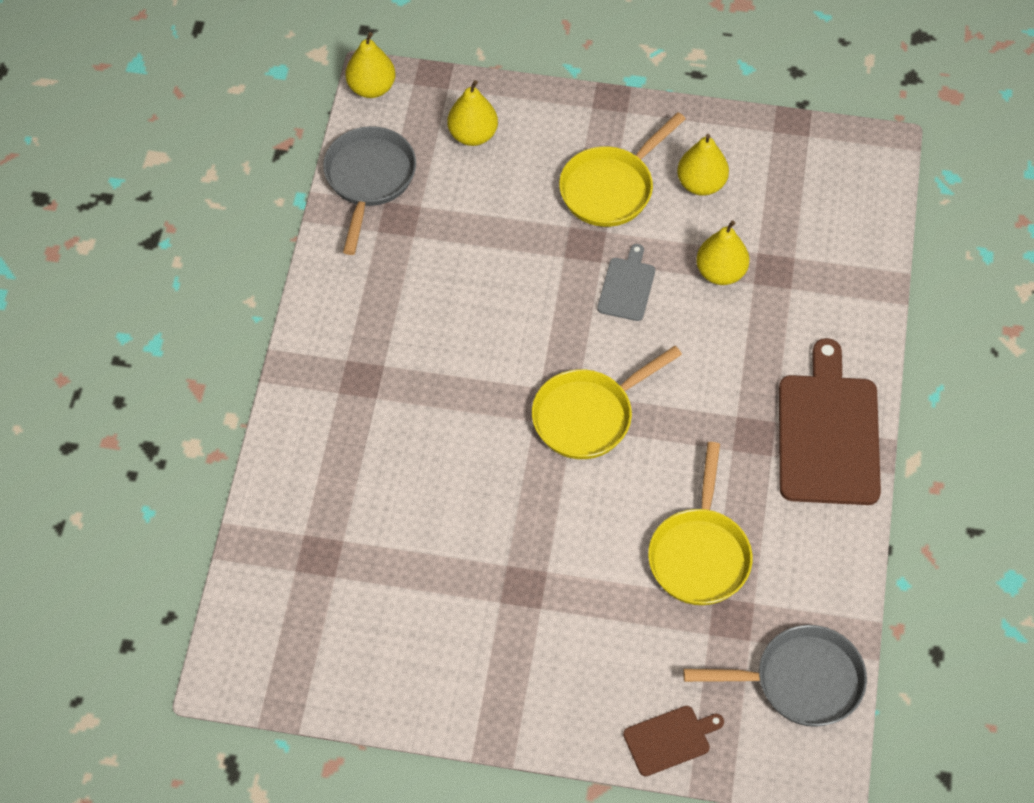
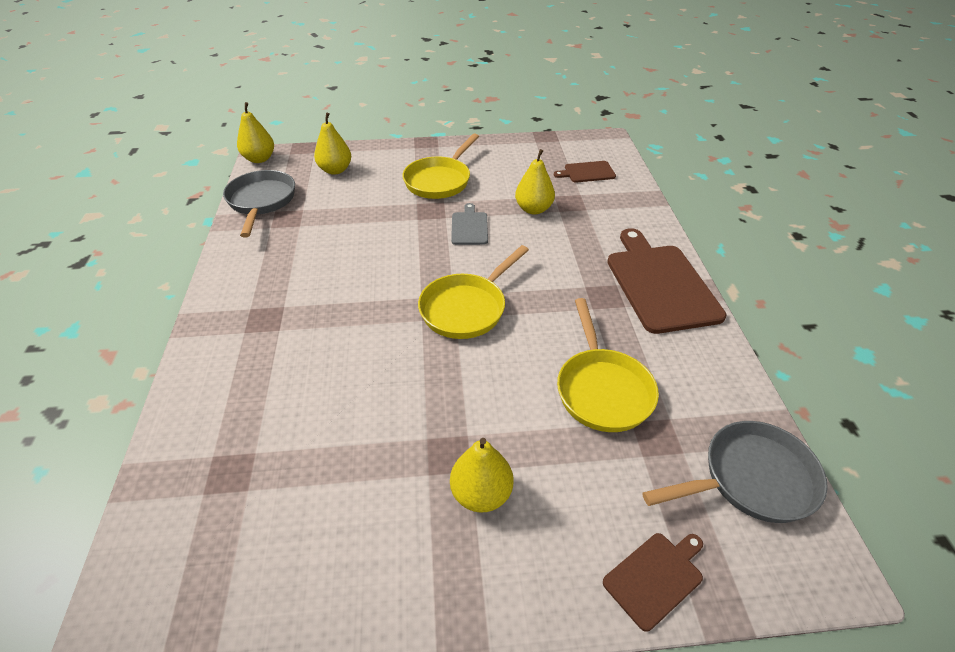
camera: 15 degrees left, 15 degrees down
(701, 184) = (500, 170): yellow pear -> yellow pear (481, 494)
(822, 215) = (587, 172): none -> brown cutting board

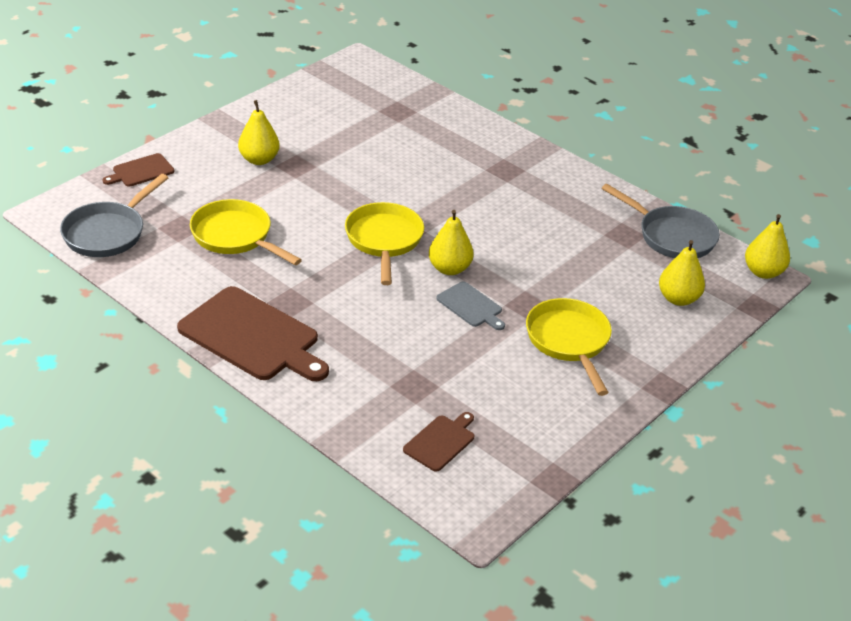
camera: 135 degrees right, 5 degrees down
(533, 209) = (439, 357): yellow pear -> yellow pear (449, 269)
(655, 577) = (141, 171): brown cutting board -> brown cutting board turned 45 degrees clockwise

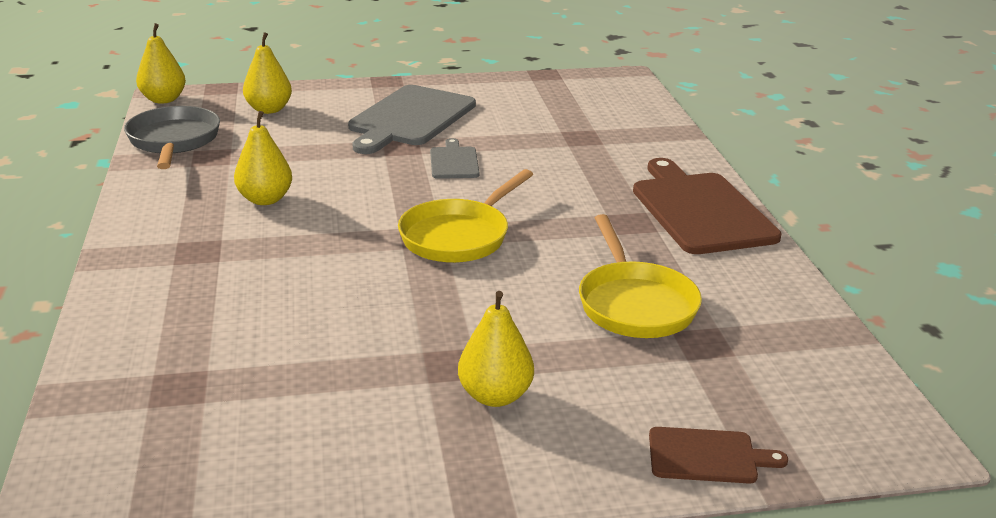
camera: 140 degrees left, 10 degrees down
(108, 233) = (816, 374): grey pan -> none
(441, 441) = (601, 108): brown cutting board -> none
(449, 269) = (428, 191): yellow pear -> yellow pear (265, 199)
(569, 341) = (410, 118): yellow pan -> grey cutting board

